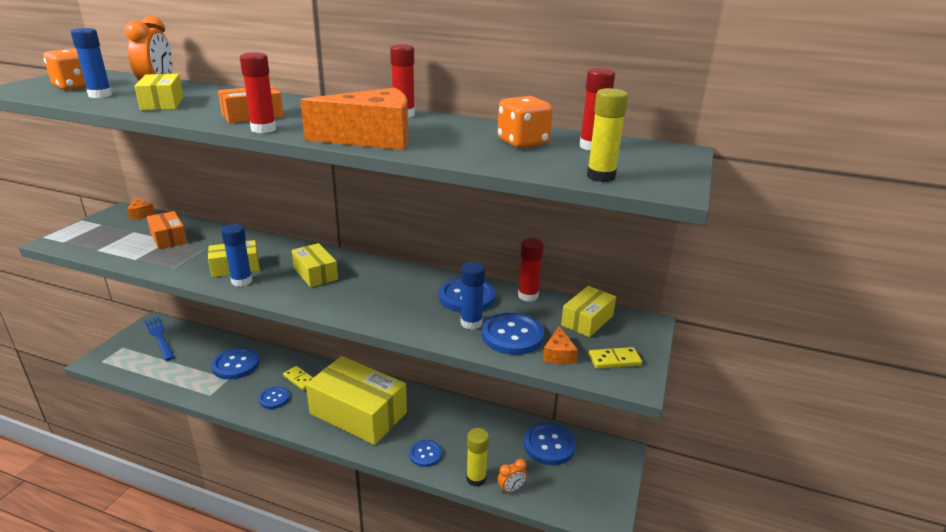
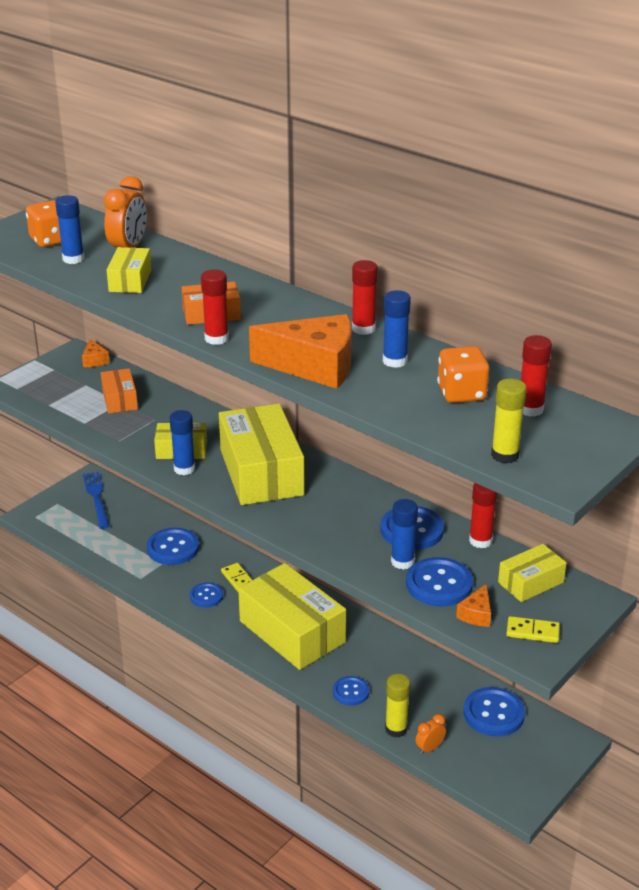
camera: 20 degrees right, 5 degrees up
(315, 273) = (261, 472): yellow box -> yellow box, size x1.99
(446, 129) = (395, 361): none -> blue glue stick
(511, 489) = (429, 748): orange clock -> orange clock turned 150 degrees clockwise

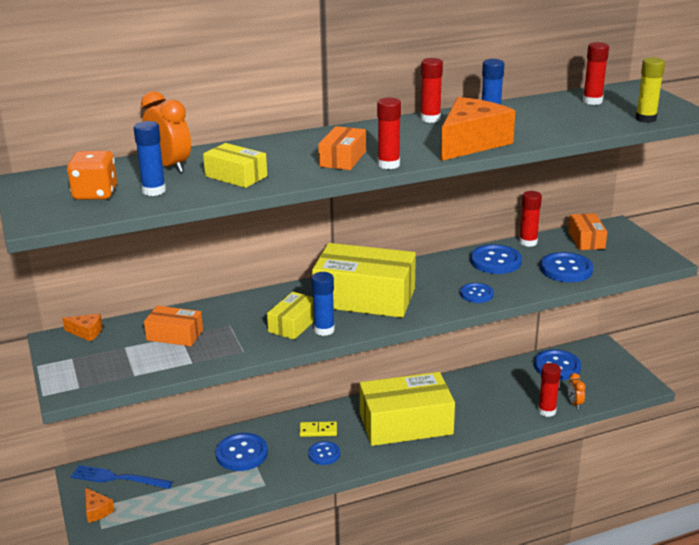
camera: 60 degrees left, 5 degrees down
(350, 692) = (494, 418): blue button -> blue button (476, 294)
(396, 729) = (547, 411): yellow glue stick -> red glue stick
(402, 562) = (530, 274): blue glue stick -> none
(461, 393) = (555, 113): orange dice -> none
(476, 614) = (608, 266): orange cheese -> orange cheese (97, 511)
(530, 582) = (586, 240): yellow box -> orange box
(532, 632) = (638, 254): yellow domino -> none

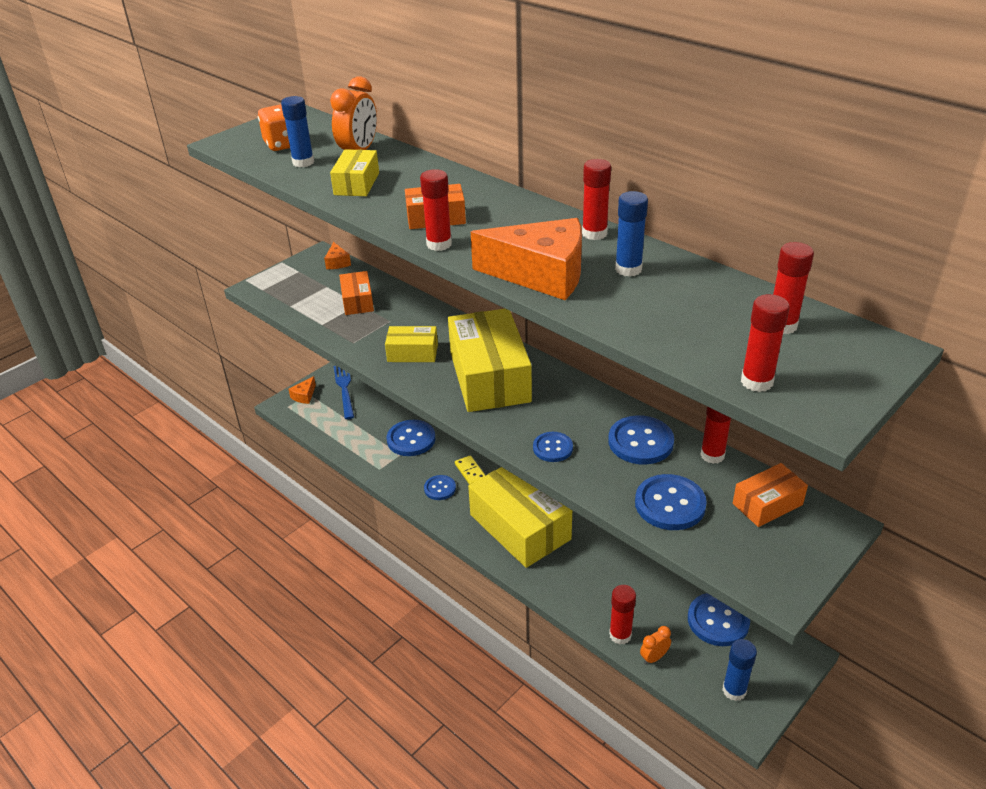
camera: 65 degrees right, 10 degrees up
(324, 330) = (414, 372): blue glue stick -> blue glue stick (734, 690)
(645, 119) = (756, 382): yellow glue stick -> red glue stick

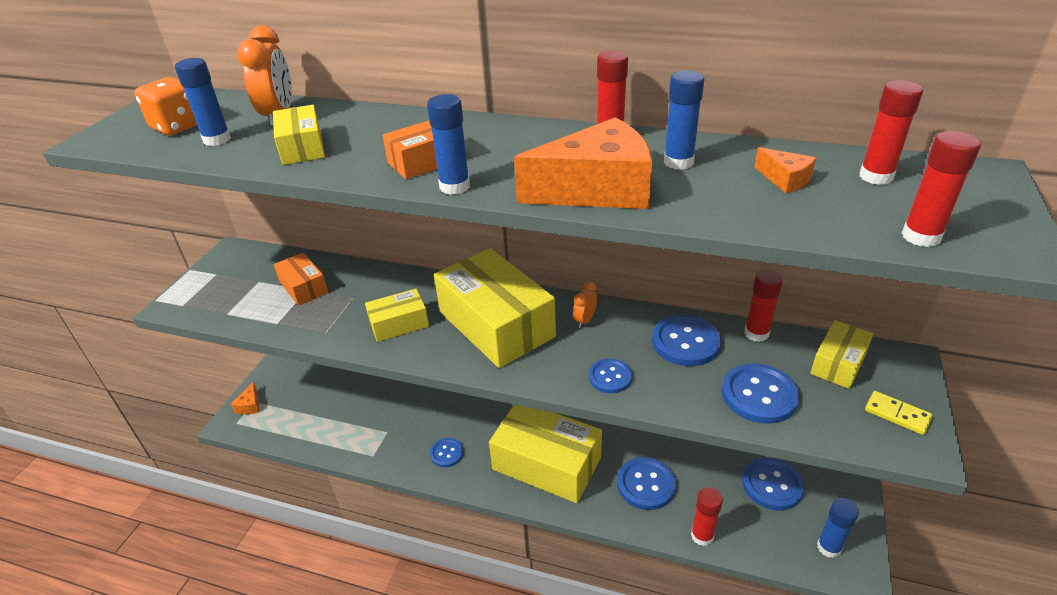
camera: 25 degrees left, 0 degrees up
(337, 262) = (256, 253): orange cheese -> orange cheese (785, 179)
(344, 389) = (291, 384): blue fork -> none
(411, 439) = (389, 413): blue button -> blue button (646, 485)
(439, 244) = (454, 187): red glue stick -> blue glue stick
(470, 472) = (468, 425): yellow domino -> yellow domino (897, 414)
(654, 657) = (744, 545): orange clock -> orange clock (585, 320)
(767, 504) = (838, 363): orange box -> yellow box

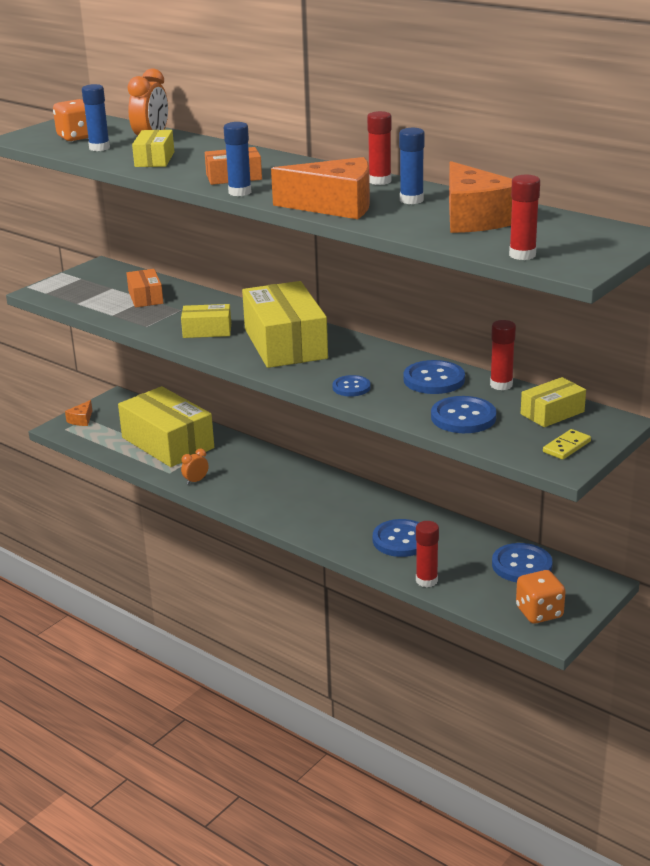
camera: 20 degrees right, 10 degrees down
(447, 453) = (234, 484): blue button -> none
(546, 463) = (320, 508): yellow box -> yellow box (168, 443)
(585, 320) = (361, 353): orange clock -> orange clock (196, 481)
(785, 179) = (475, 218): orange cheese -> orange cheese, size x2.26
(829, 547) = (539, 612): blue glue stick -> orange dice
(876, 177) = (544, 225): red glue stick -> none
(897, 414) = (567, 447): yellow domino -> yellow domino turned 75 degrees clockwise

